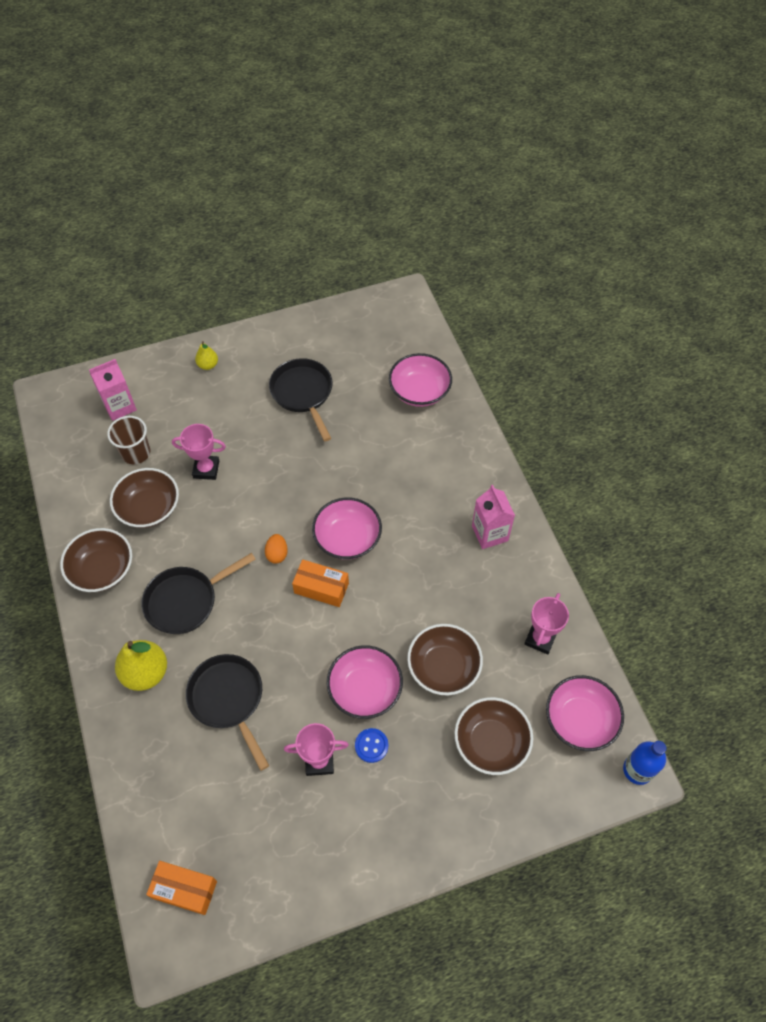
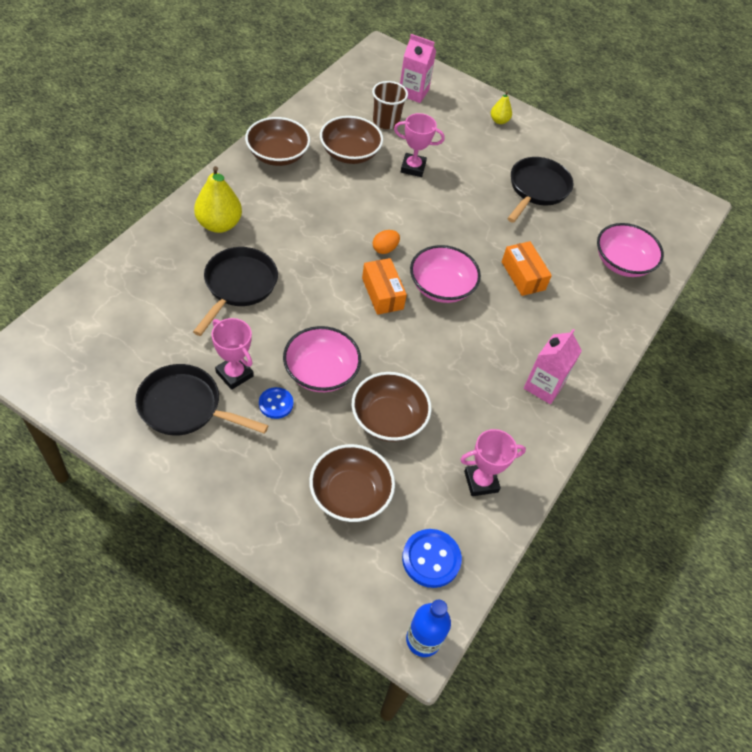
camera: 45 degrees right, 5 degrees down
(184, 889) = (67, 343): orange box -> orange box (523, 275)
(186, 601) = (295, 215): black pan -> black pan (185, 407)
(206, 469) = (413, 167): pink trophy -> pink trophy turned 45 degrees counterclockwise
(580, 720) = (431, 559): pink bowl -> blue button

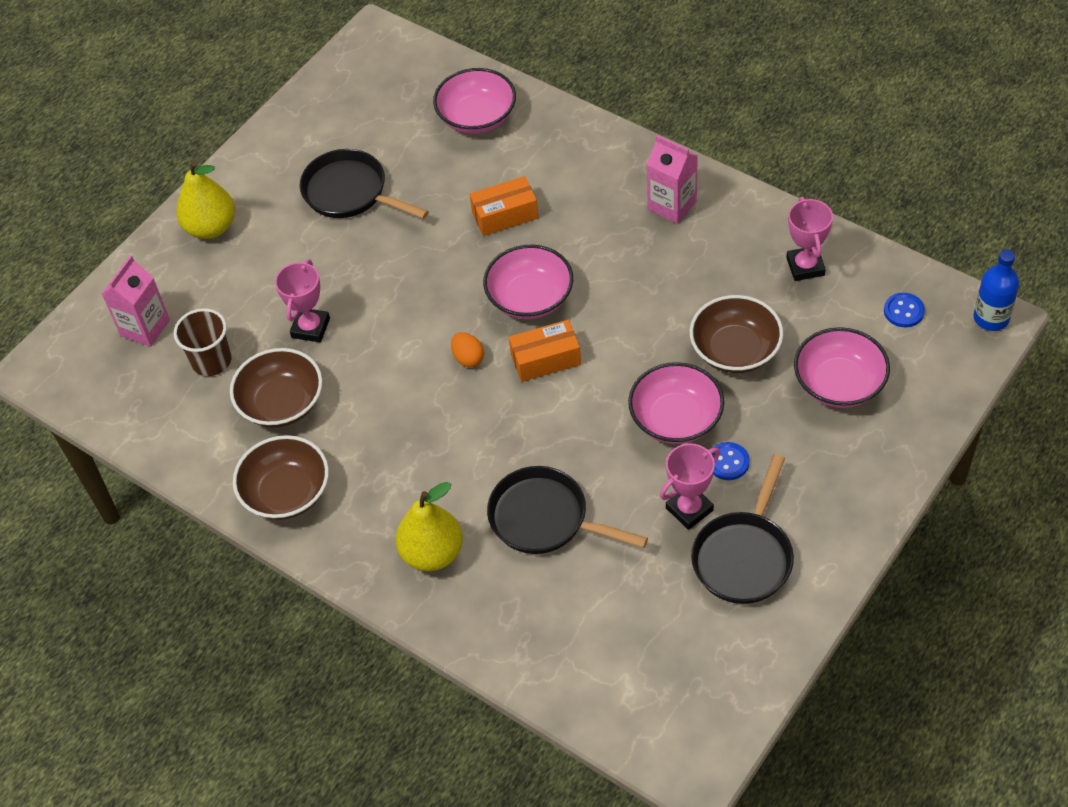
camera: 75 degrees left, 0 degrees up
(350, 494) = (839, 384): brown bowl -> pink bowl
(431, 559) = (903, 311): blue button -> blue button, size x0.64
(499, 121) = (211, 227): yellow pear -> yellow pear, size x1.86

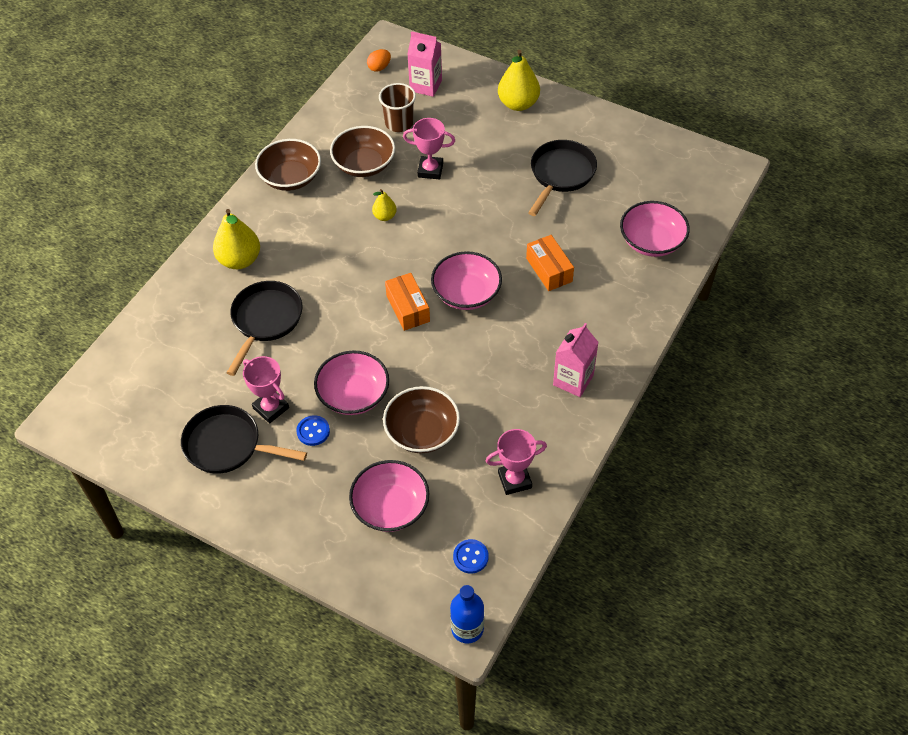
camera: 80 degrees right, 0 degrees up
(384, 381) = (385, 216): none -> yellow pear
(468, 358) = (407, 262): orange egg -> orange egg (379, 67)

